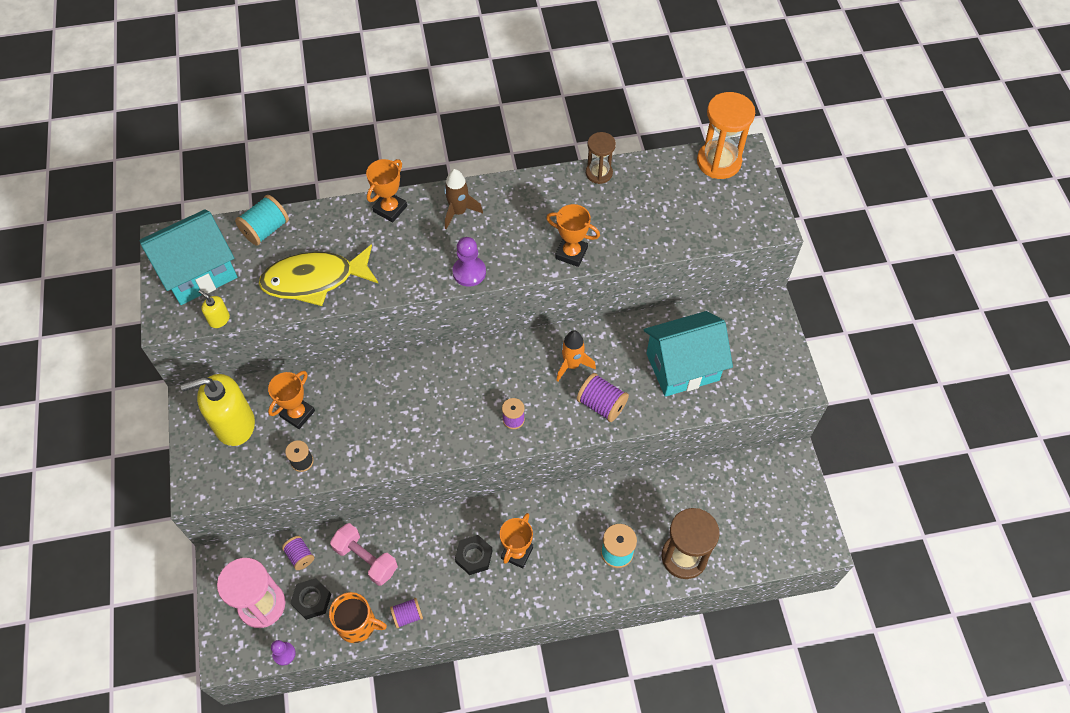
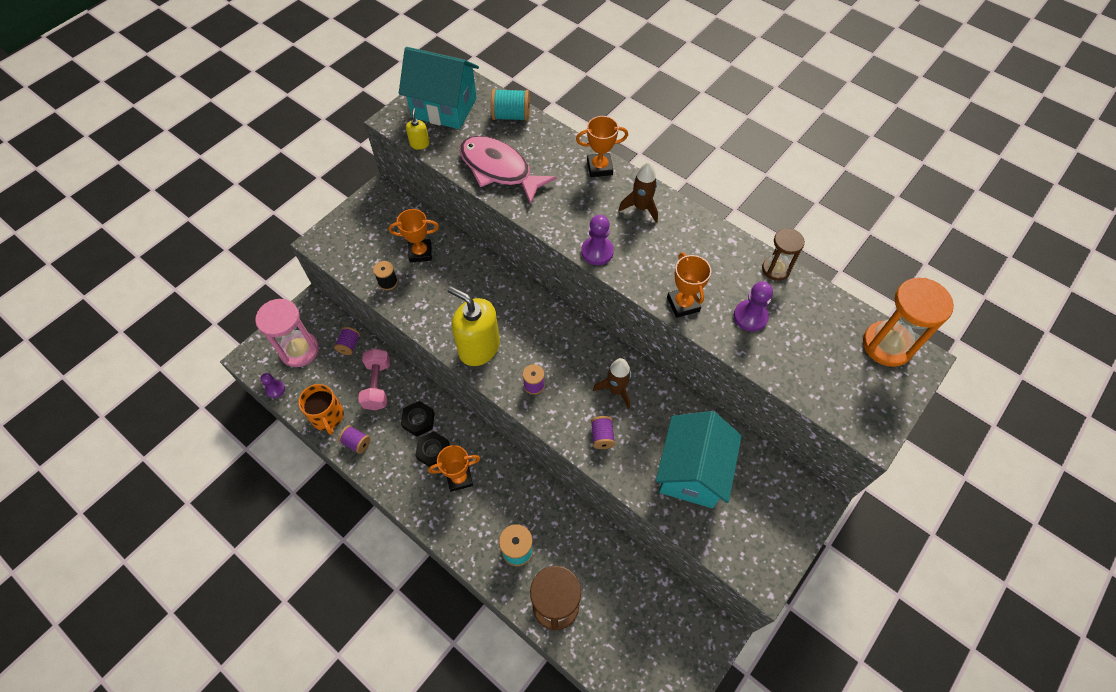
camera: 50 degrees right, 0 degrees up
(234, 424) = (382, 225): yellow soap dispenser -> yellow soap dispenser (479, 347)
(312, 600) = (324, 376): black nut -> black nut (418, 420)
(314, 280) = (499, 169): yellow fish -> pink fish
(572, 365) = (616, 390): orange rocket -> brown rocket
(601, 404) = (602, 436): purple spool -> purple spool, size x0.66
(622, 220) = (750, 316): none -> purple pawn
(682, 367) = (692, 472): turquoise house -> turquoise house turned 75 degrees clockwise

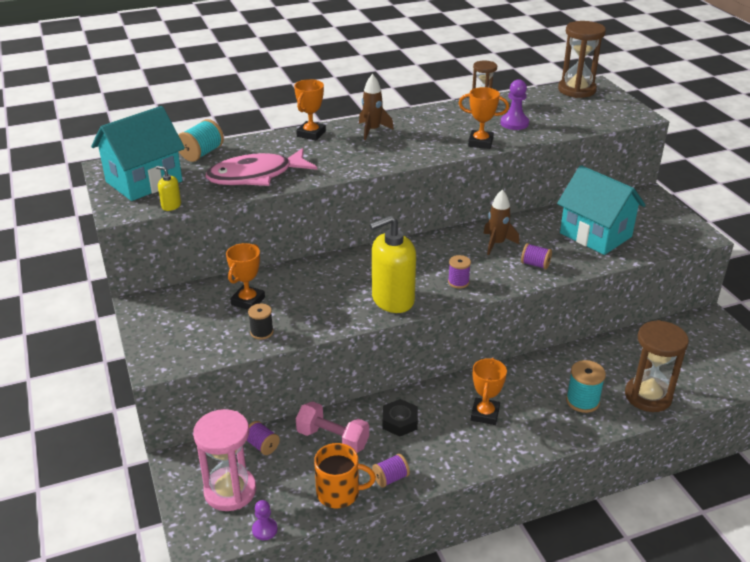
camera: 60 degrees left, 25 degrees down
(433, 451) = (443, 422): black nut -> none
(597, 252) = (396, 160): purple pawn -> none
(887, 345) = (576, 90): orange hourglass -> brown hourglass

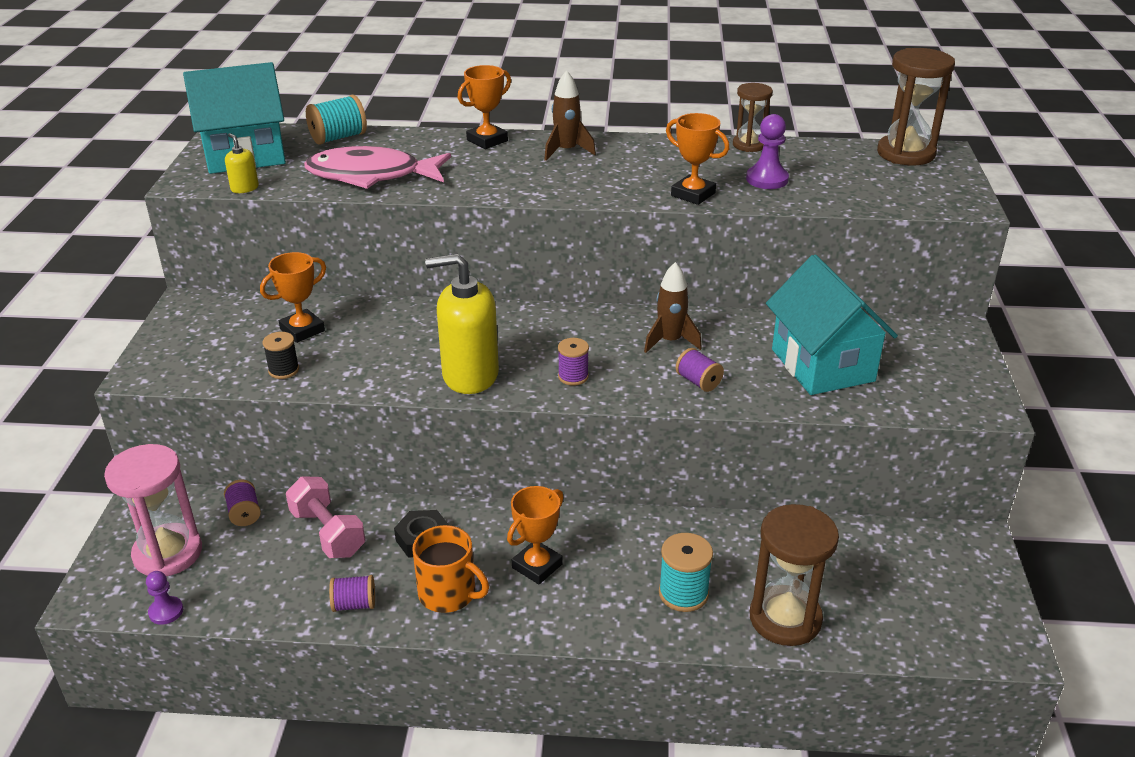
camera: 25 degrees right, 0 degrees up
(339, 493) = (281, 600): orange mug -> orange mug (448, 594)

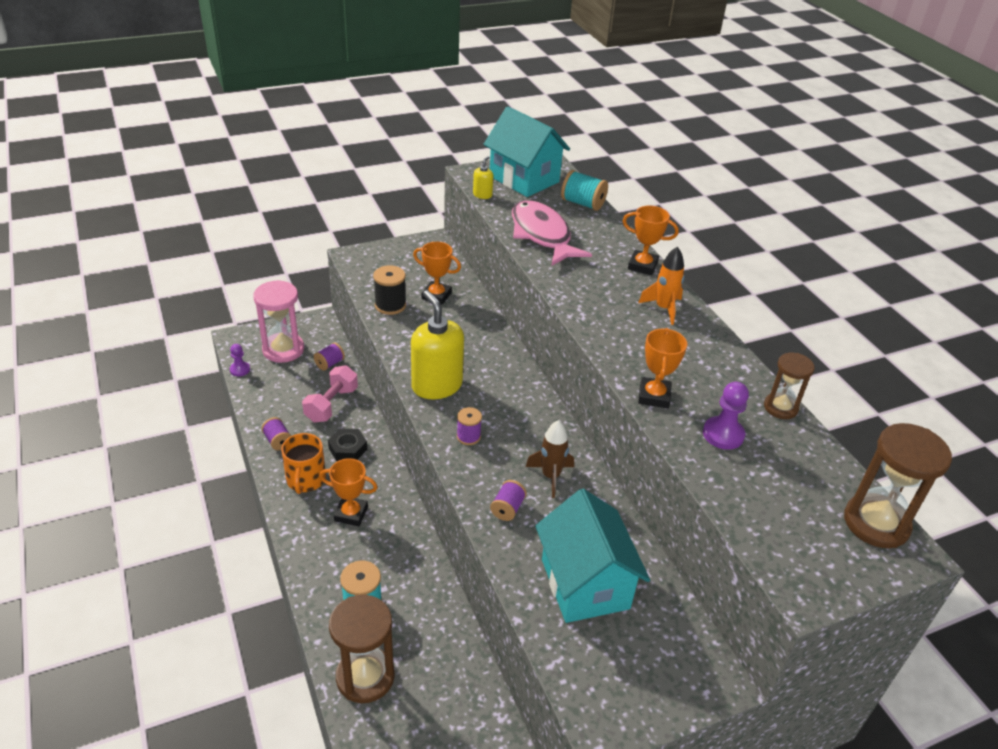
camera: 60 degrees right, 5 degrees up
(284, 370) = (390, 305): black spool -> black spool, size x1.51
(566, 151) = (663, 308): brown rocket -> orange rocket
(822, 365) = (585, 584): turquoise house -> turquoise house turned 60 degrees counterclockwise

